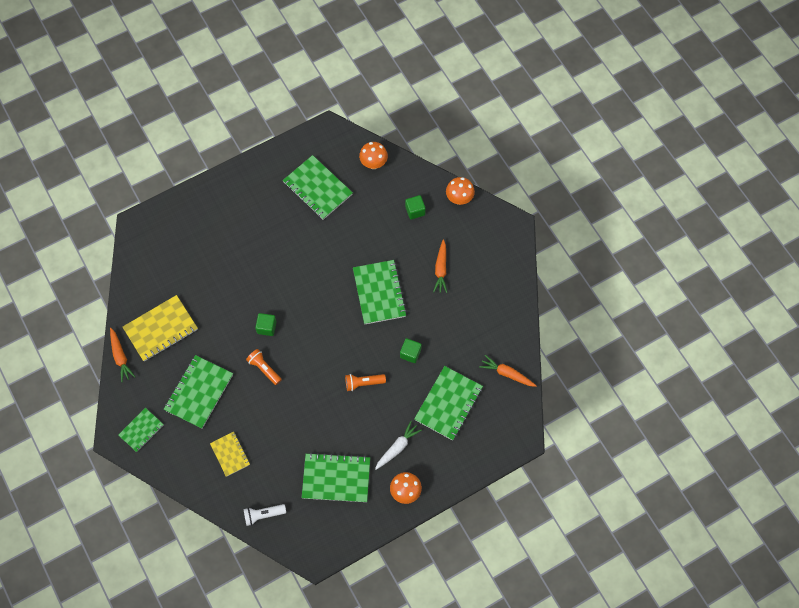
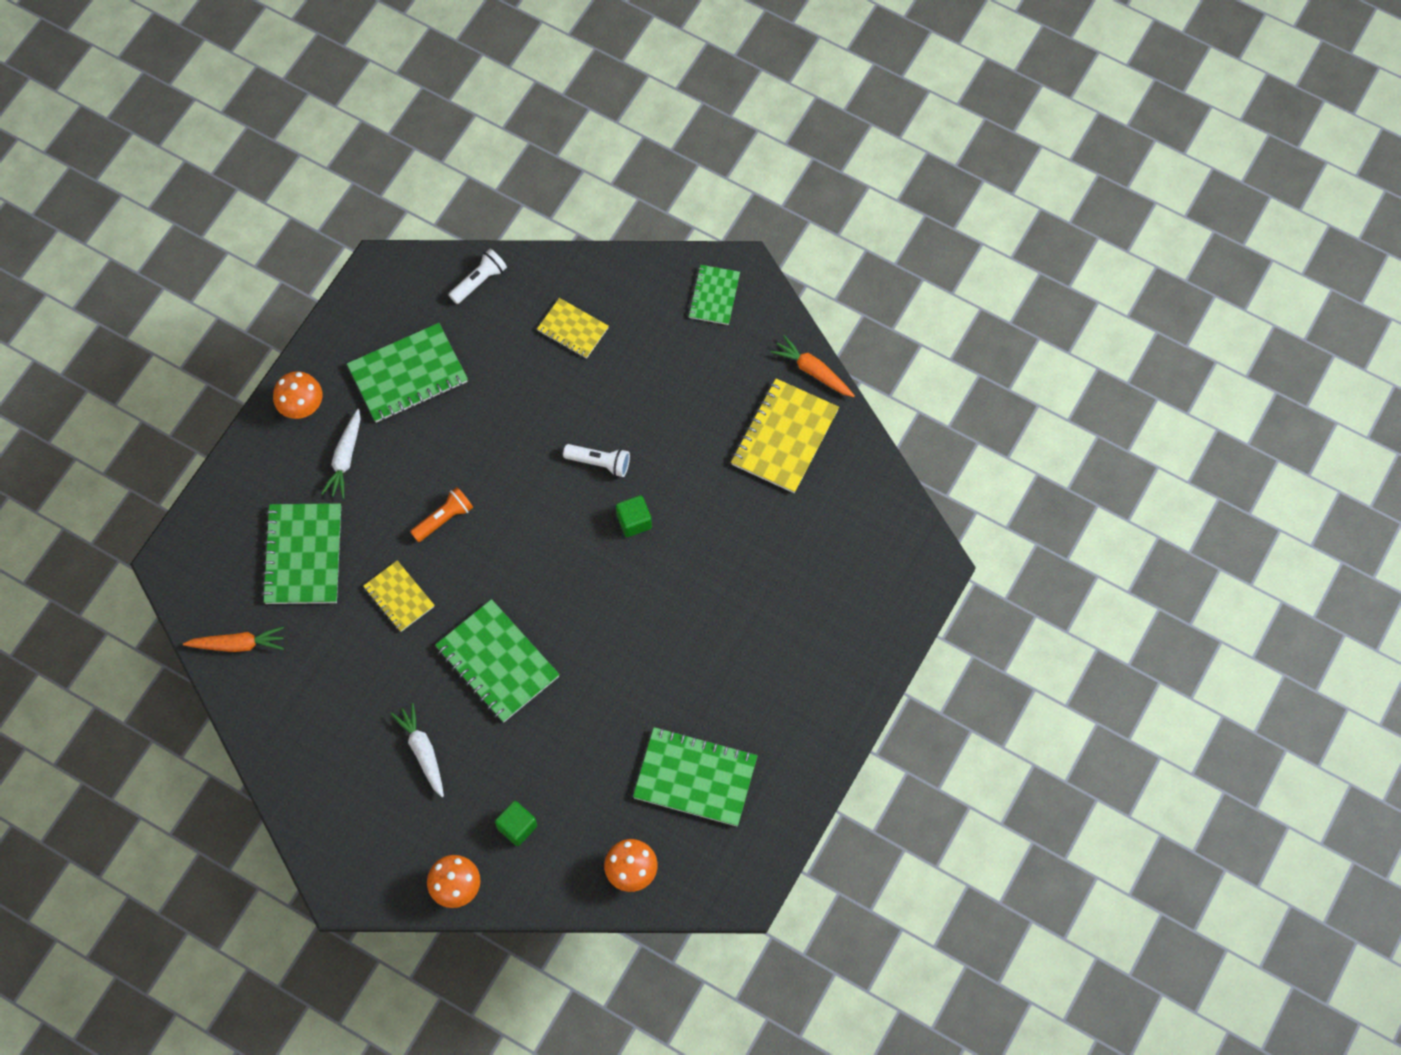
camera: 150 degrees right, 0 degrees up
(199, 392) = (670, 383): green notebook -> none
(264, 369) = (599, 462): orange flashlight -> white flashlight
(410, 353) = (399, 597): green cube -> yellow notebook
(441, 269) = (422, 752): orange carrot -> white carrot

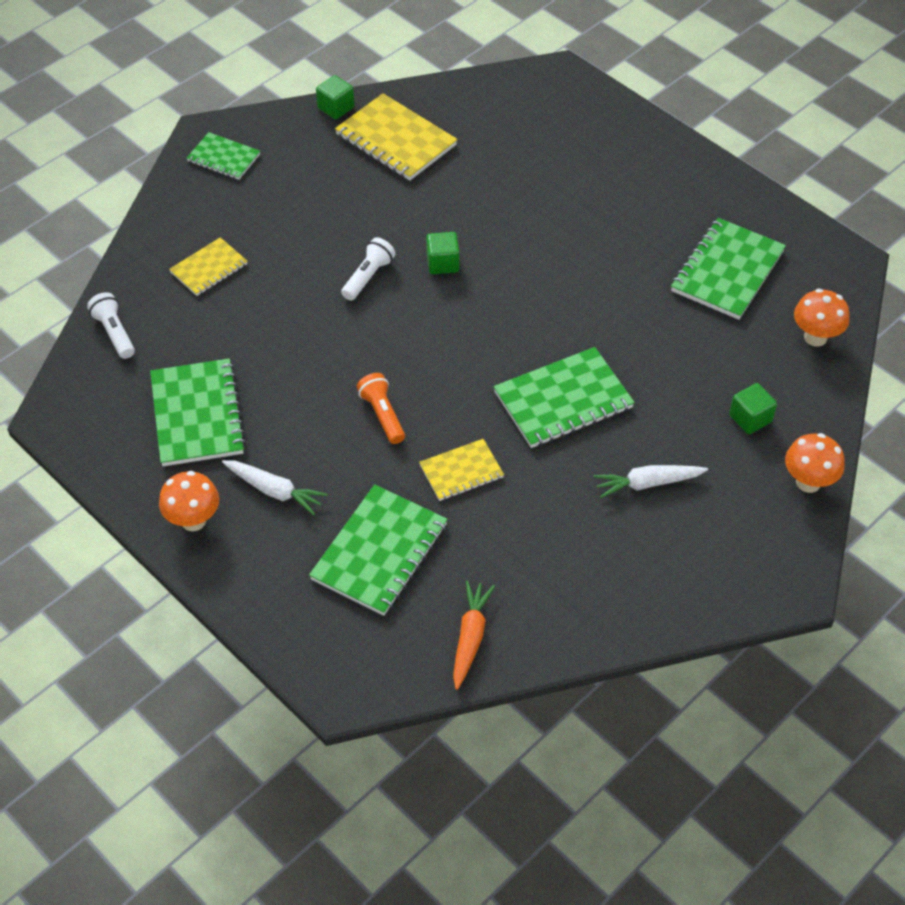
camera: 75 degrees left, 15 degrees down
(303, 555) = (380, 552): green notebook -> green notebook turned 75 degrees counterclockwise
(813, 371) = (336, 108): orange carrot -> green cube

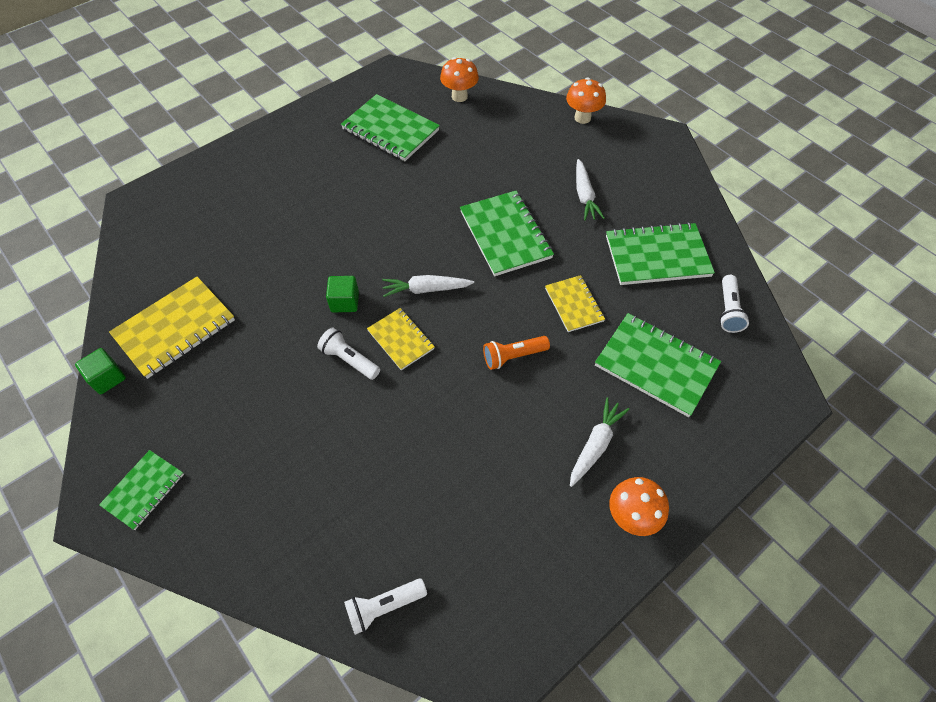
camera: 85 degrees left, 5 degrees up
(197, 415) = (504, 514): green notebook -> green notebook (657, 256)
(209, 268) = (308, 505): yellow notebook -> yellow notebook (401, 340)
(468, 331) = (426, 289): none -> white carrot
(470, 637) = (728, 310): orange carrot -> white flashlight
(750, 418) = (528, 137): green cube -> none

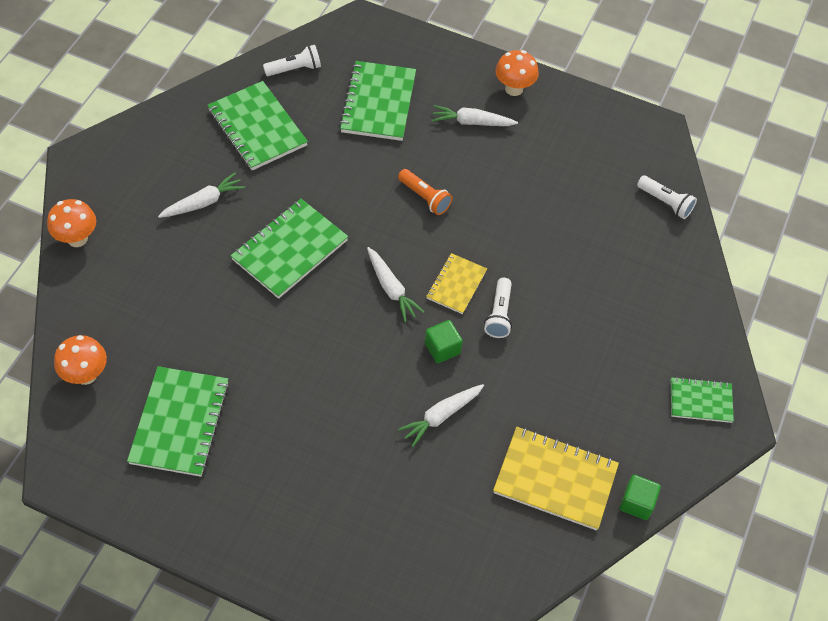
camera: 120 degrees left, 0 degrees up
(286, 276) = (441, 416): none -> white carrot
(574, 304) = (346, 172): yellow notebook -> none

